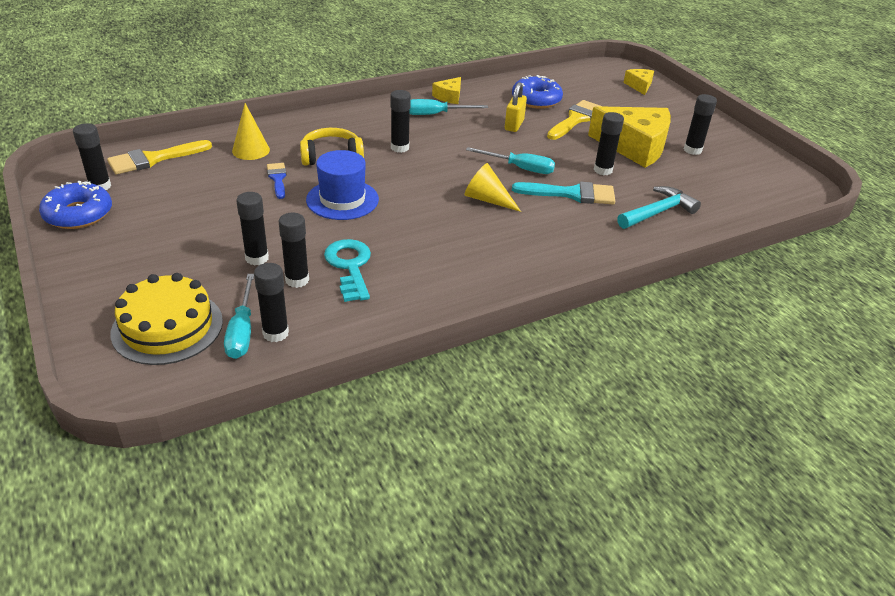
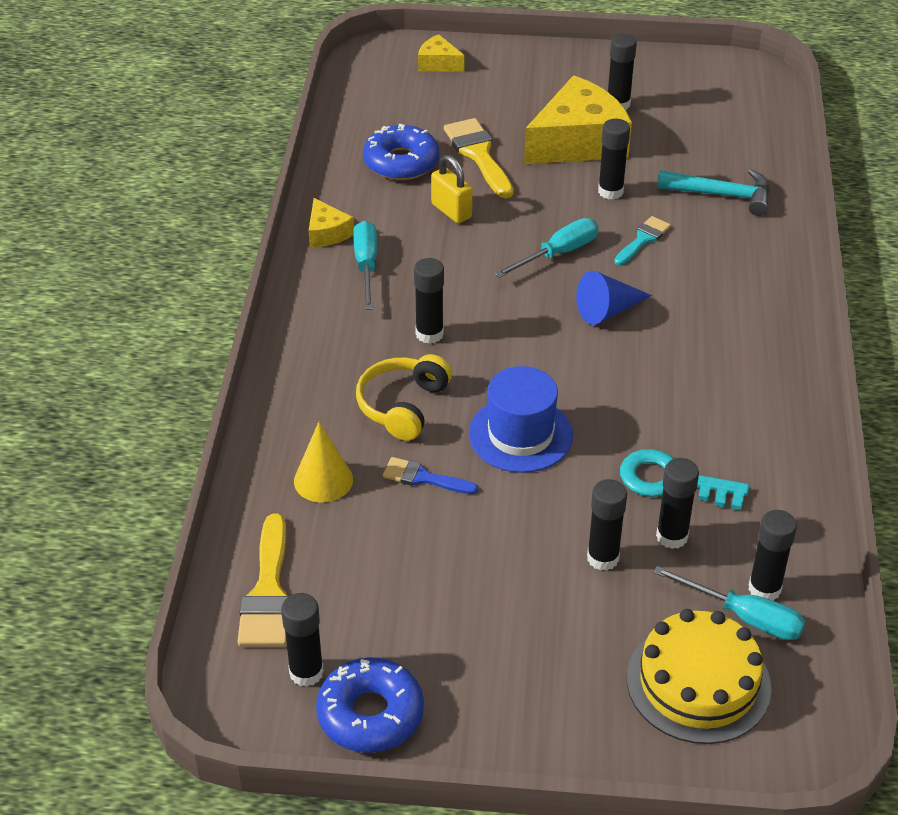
camera: 55 degrees left, 5 degrees up
(436, 114) = (366, 266): turquoise screwdriver -> turquoise screwdriver turned 150 degrees clockwise
(487, 199) = (608, 310): yellow cone -> blue cone
(571, 194) = (643, 239): turquoise brush -> turquoise brush, size x0.61
(658, 212) = (722, 195): turquoise hammer -> turquoise hammer turned 105 degrees clockwise

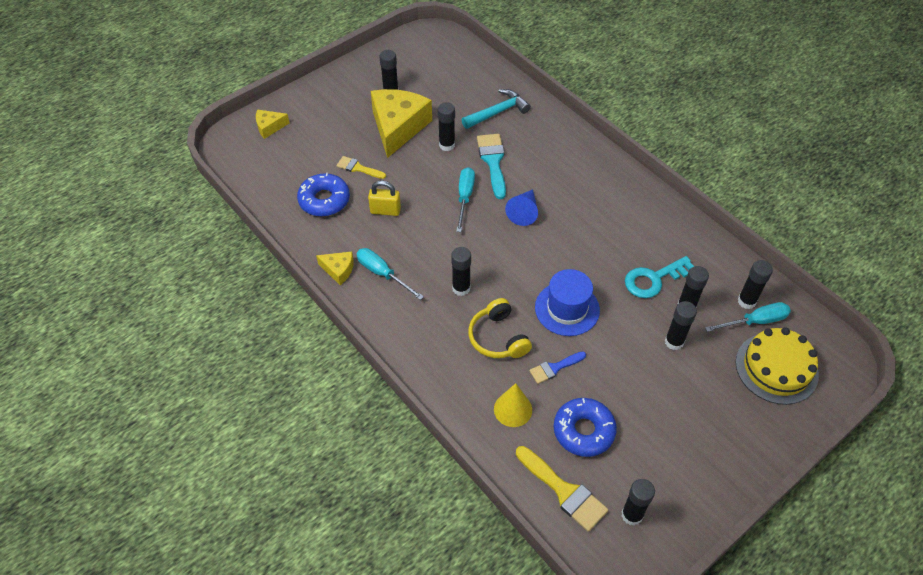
camera: 45 degrees left, 10 degrees up
(370, 714) = (682, 508): blue donut -> blue donut (583, 431)
(478, 154) = (358, 168): yellow brush -> yellow brush, size x0.61
(643, 239) = (493, 161): turquoise brush -> turquoise brush, size x1.64

